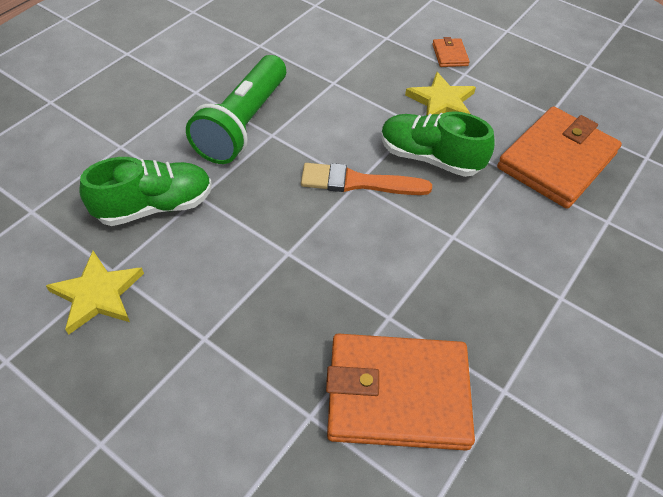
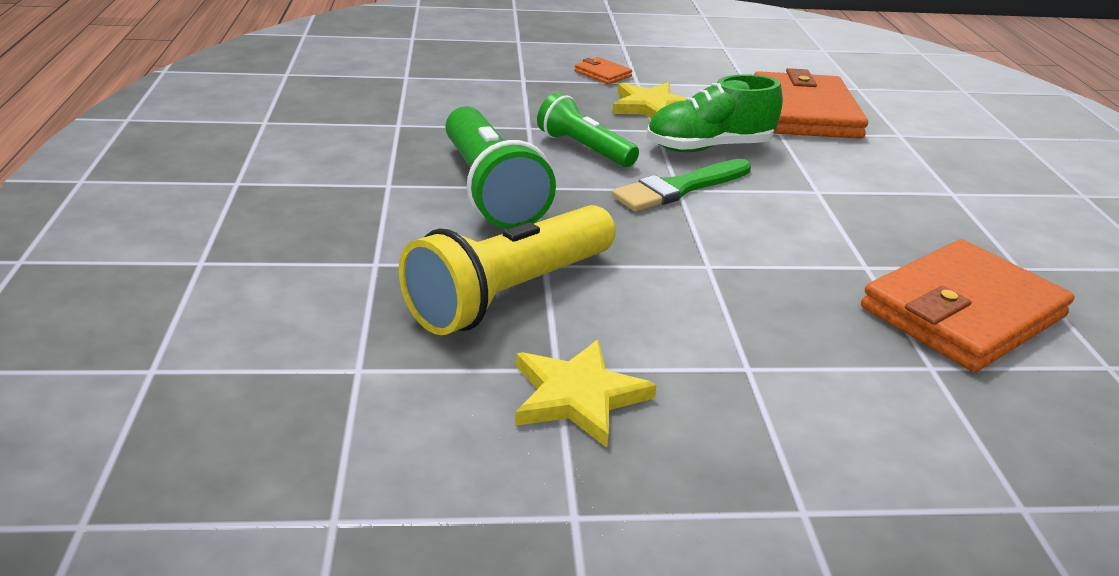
camera: 40 degrees left, 20 degrees down
(155, 206) = (510, 293): green shoe -> yellow flashlight
(343, 118) = (584, 149): none -> green flashlight
(358, 182) = (679, 188): orange brush -> green brush

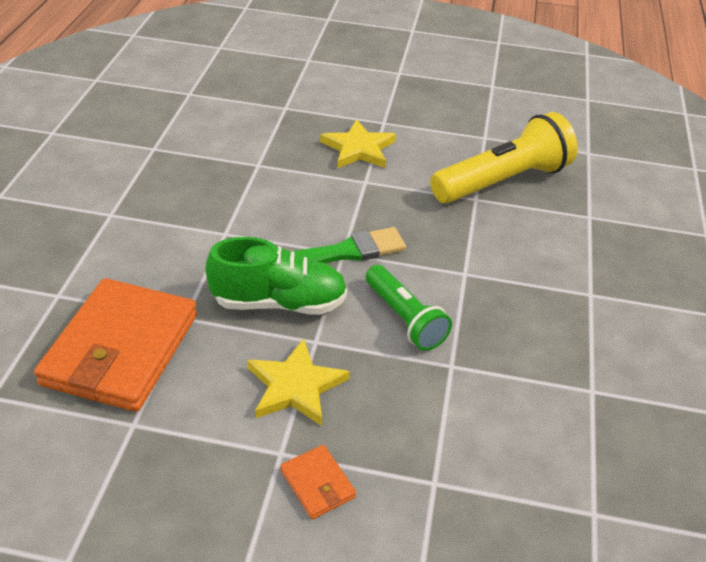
camera: 165 degrees left, 10 degrees up
(490, 190) = (504, 274): green flashlight -> none
(577, 396) = (478, 123): yellow star -> yellow star (359, 149)
(962, 312) = (232, 129): orange wallet -> none

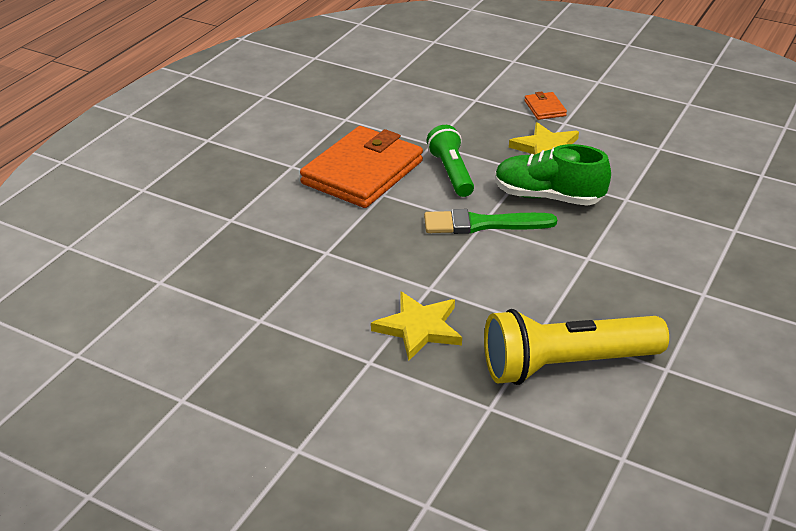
camera: 160 degrees left, 5 degrees down
(121, 349) = (674, 186): orange wallet -> orange wallet (362, 172)
(502, 181) = (284, 265): yellow flashlight -> yellow flashlight (566, 365)

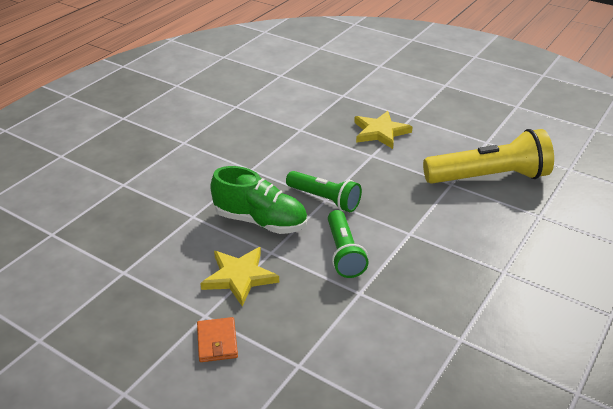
camera: 175 degrees left, 0 degrees up
(362, 172) = (431, 258): orange wallet -> none
(482, 224) = (324, 199): green brush -> green flashlight
(566, 365) = (293, 110): yellow flashlight -> yellow flashlight (489, 177)

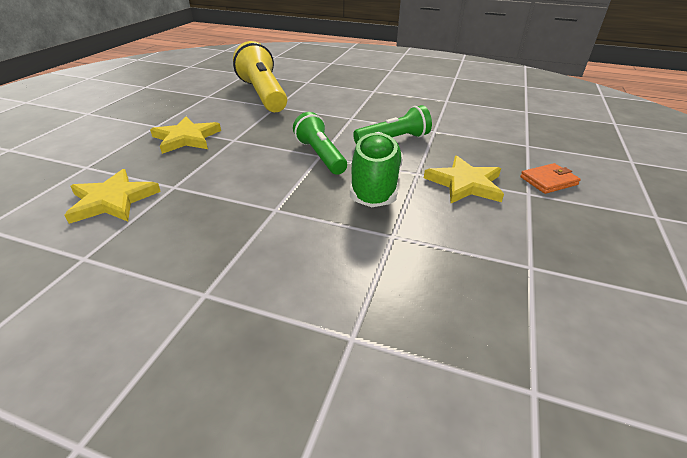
camera: 105 degrees left, 0 degrees up
(291, 109) = (112, 200): none -> yellow star
(324, 199) = (320, 155): green flashlight -> green flashlight turned 45 degrees counterclockwise

